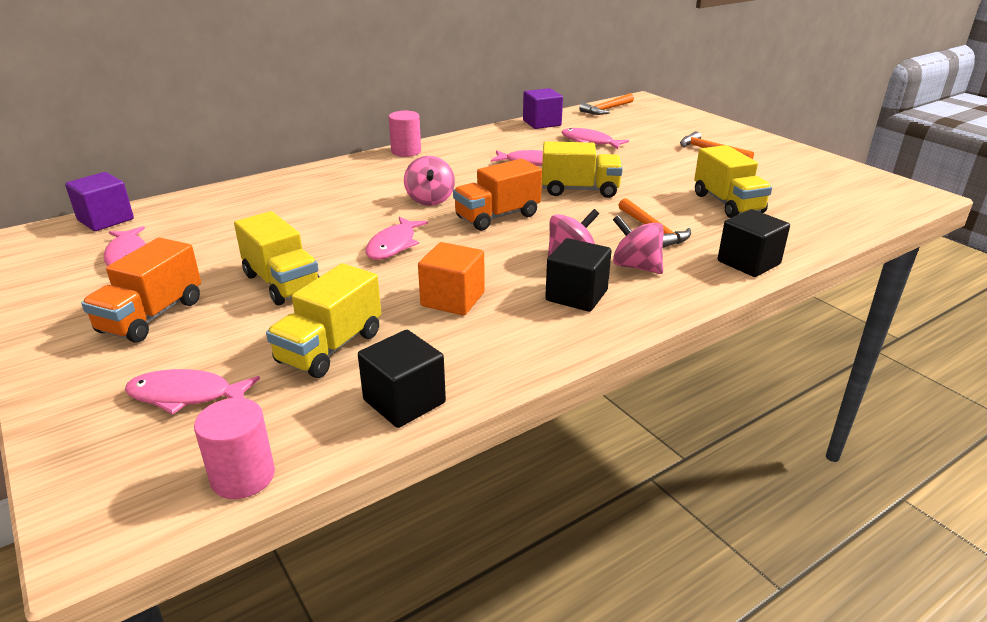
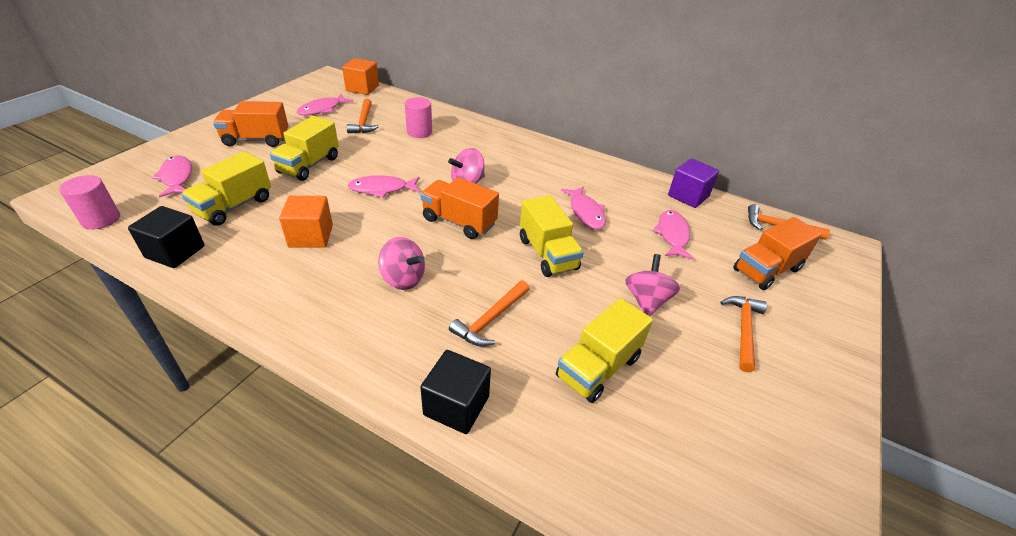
camera: 60 degrees right, 10 degrees up
(106, 220) = (362, 88): purple cube -> orange cube
(212, 233) = (363, 122): none -> orange hammer
(330, 348) = (234, 206): yellow truck -> yellow truck turned 60 degrees counterclockwise
(406, 151) = (549, 148): pink cylinder -> pink cylinder (419, 132)
(576, 295) = (339, 296): black cube -> none
(636, 266) = (407, 321): pink spinning top -> pink spinning top (646, 300)
(652, 127) = (766, 270): none -> orange truck

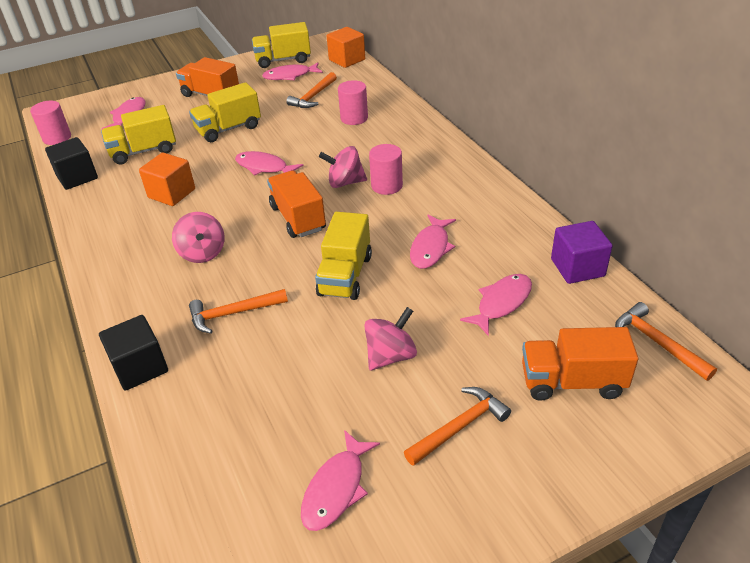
camera: 40 degrees right, 0 degrees up
(503, 177) = (386, 186): none -> pink cylinder
(598, 367) = (276, 392): yellow truck -> yellow truck (283, 60)
(723, 418) = (336, 488): none -> pink fish

